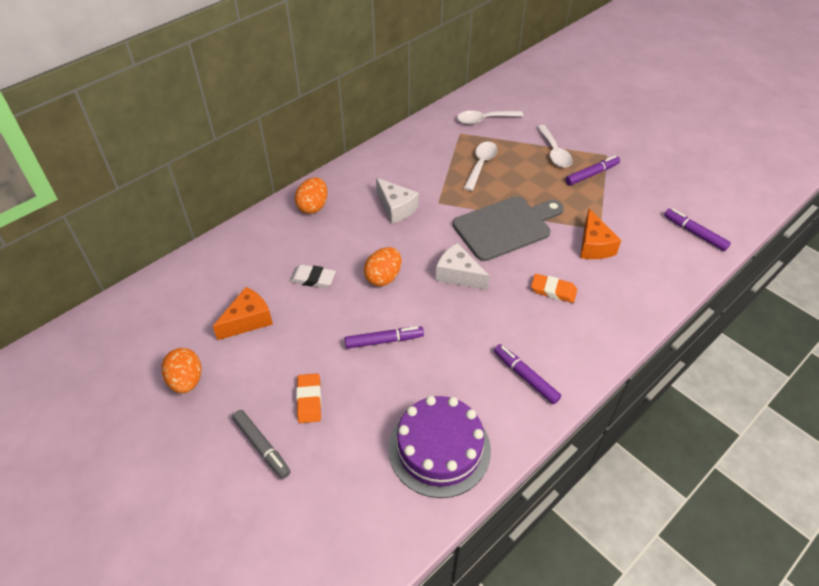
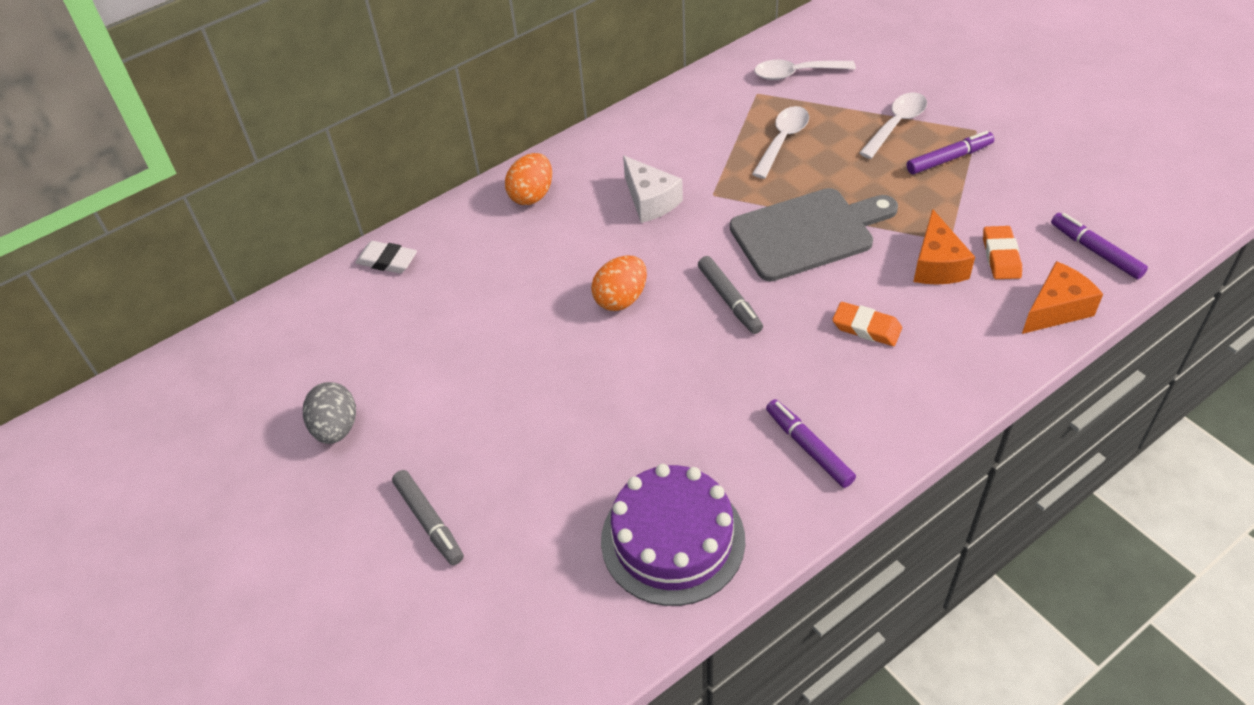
camera: 10 degrees right, 0 degrees up
(186, 380) = (336, 428): orange egg -> grey egg
(248, 320) = (426, 351): orange cheese -> orange cheese (1056, 309)
(309, 400) = (499, 463): orange eraser -> orange eraser (1001, 256)
(313, 278) = (521, 297): white eraser -> white eraser (387, 261)
(383, 341) = (611, 387): purple marker -> none
(458, 275) = (729, 299): white cheese -> grey marker
(554, 152) = (896, 124): white spoon -> white spoon turned 135 degrees counterclockwise

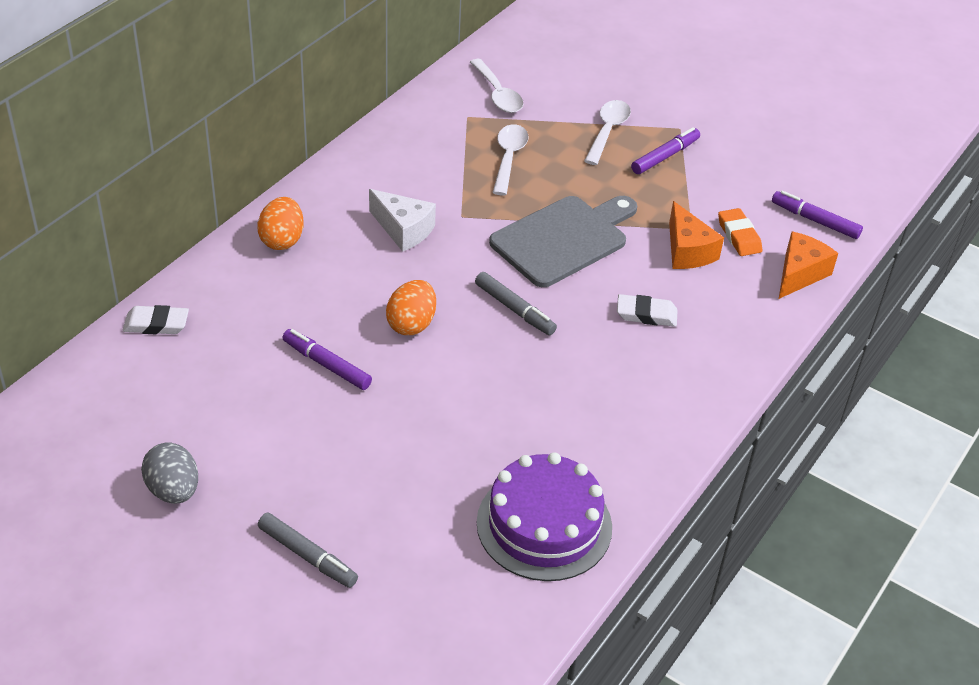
camera: 25 degrees left, 5 degrees down
(796, 74) = (498, 94): white spoon -> white spoon turned 90 degrees counterclockwise
(809, 448) = (634, 425): purple marker -> purple marker (327, 365)
(866, 327) = (646, 314): orange eraser -> white eraser

